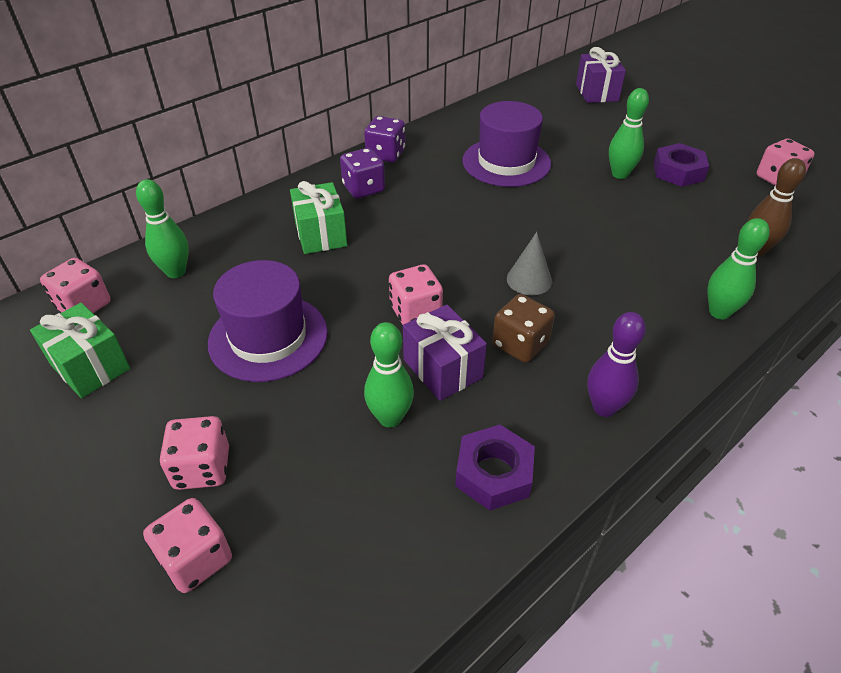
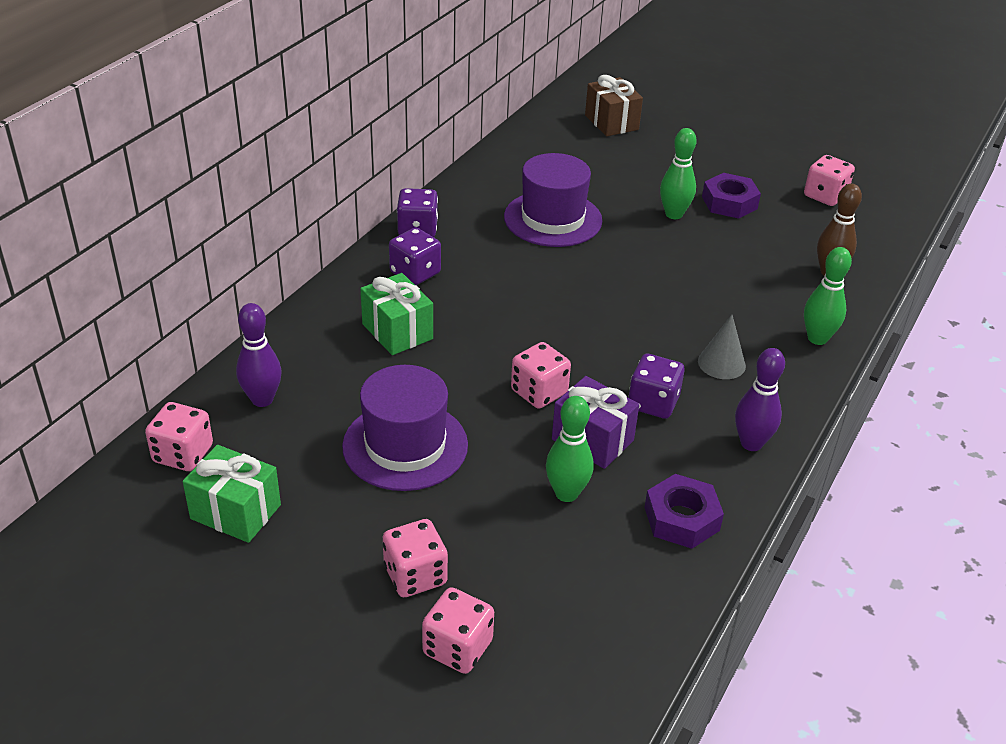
camera: 20 degrees left, 5 degrees down
(176, 272) = (262, 399): green bowling pin -> purple bowling pin
(520, 344) = (653, 403): brown dice -> purple dice
(529, 280) = (633, 340): grey cone -> grey cone (721, 363)
(596, 93) = (611, 122): purple gift -> brown gift

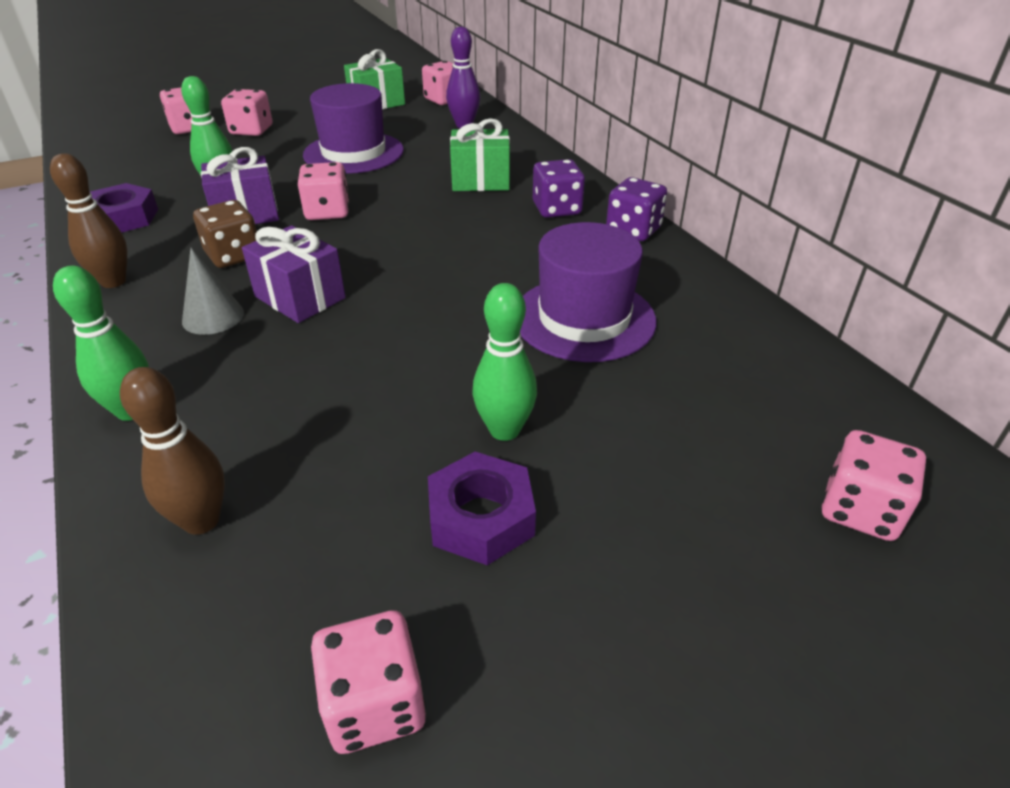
camera: 125 degrees right, 0 degrees up
(611, 122) = (860, 510): brown gift -> pink dice
(653, 403) = (233, 255): purple dice -> brown dice
(659, 337) = (300, 297): none -> purple gift
(751, 443) = (113, 281): purple bowling pin -> brown bowling pin

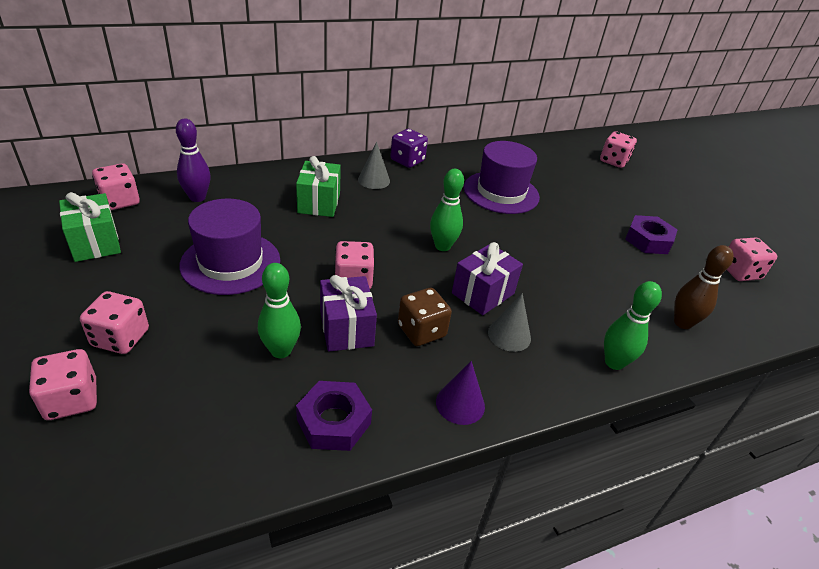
camera: 90 degrees left, 0 degrees up
(113, 281) = (460, 404): brown bowling pin -> purple cone
(504, 430) = (593, 228): green bowling pin -> green bowling pin (442, 246)
(556, 209) = (374, 180): purple dice -> grey cone

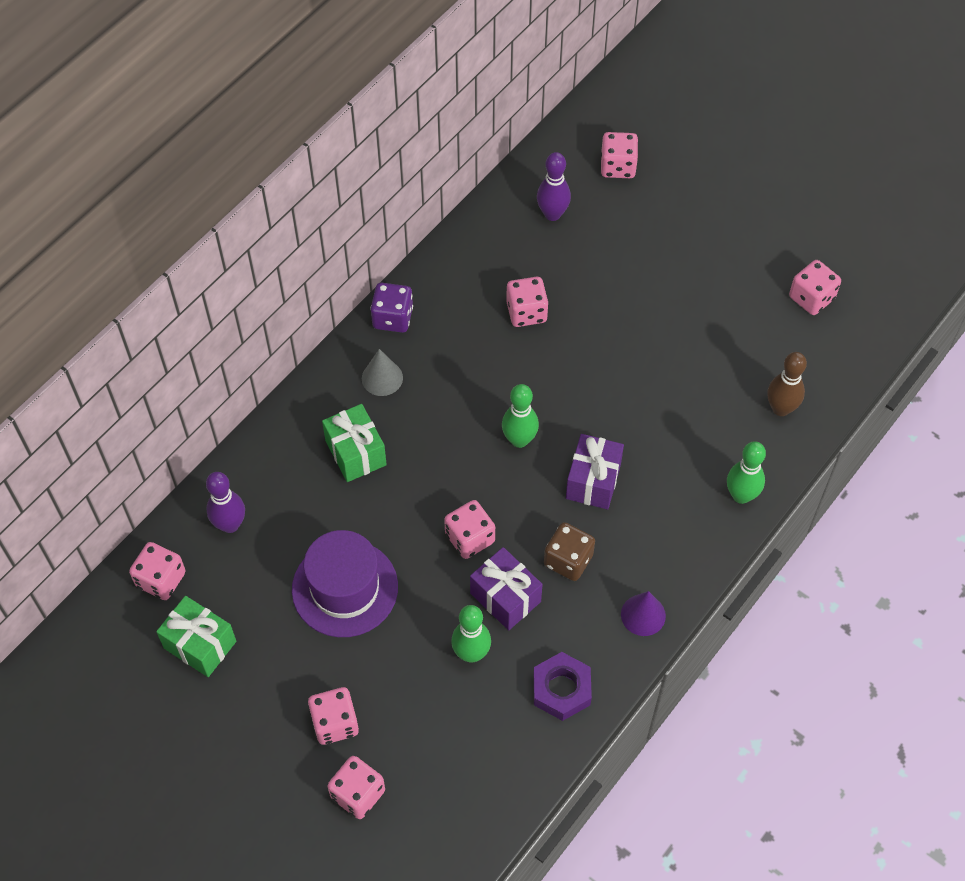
camera: 25 degrees left, 20 degrees up
(501, 192) = (526, 312): purple hat -> pink dice
(509, 335) = (642, 518): grey cone -> none
(553, 162) = (552, 214): none -> purple bowling pin
(648, 240) = (709, 301): purple nut -> none

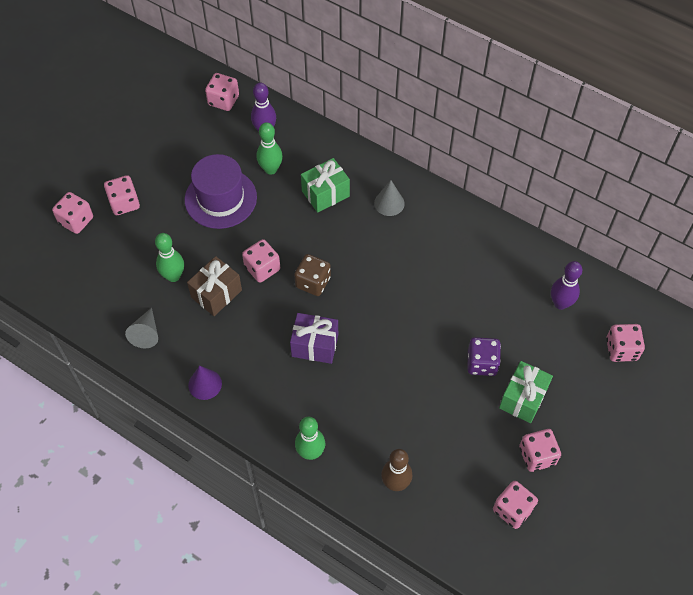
camera: 85 degrees right, 0 degrees up
(200, 645) = (179, 126): green gift -> green gift (523, 398)
(392, 318) = (442, 204): purple dice -> purple dice (482, 363)
(505, 597) = (216, 294): purple gift -> brown gift
(519, 440) = (346, 294): green bowling pin -> green bowling pin (271, 169)
(526, 312) = (461, 291): pink dice -> pink dice (537, 456)
(561, 689) = (146, 333): purple nut -> grey cone
(568, 560) = (247, 332): brown dice -> brown dice (313, 282)

